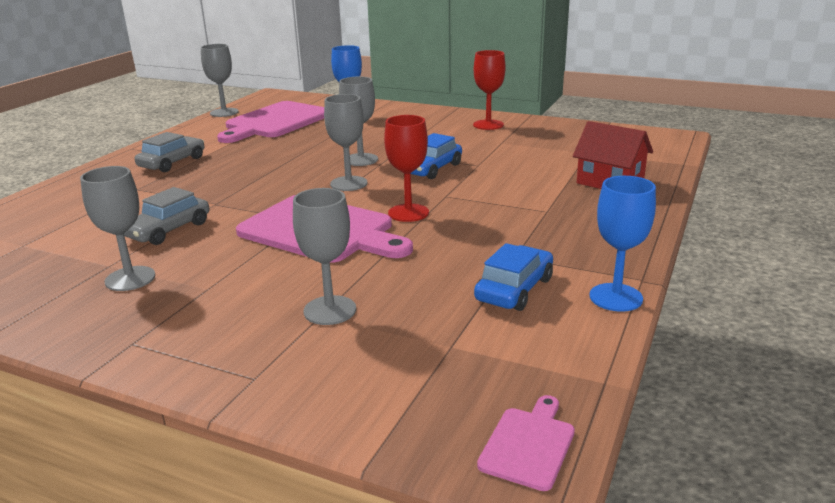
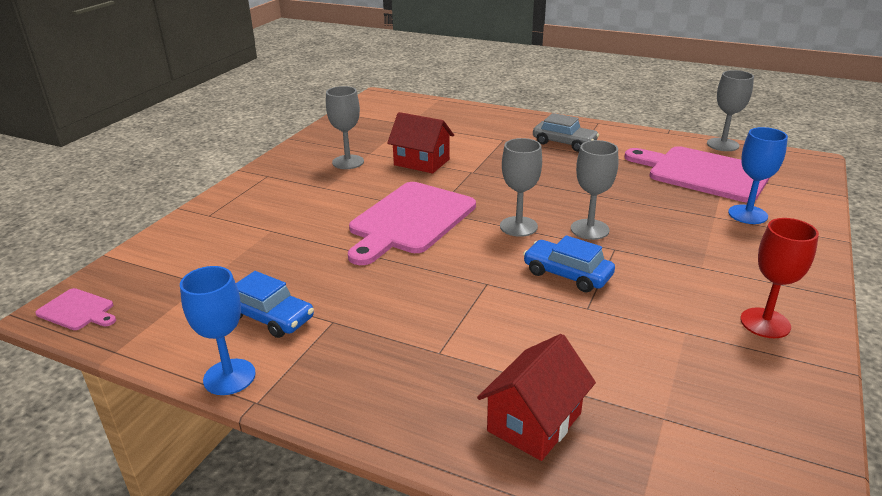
camera: 90 degrees right, 5 degrees up
(168, 230) = (421, 162): grey car -> red house
(330, 310) = (275, 233): grey goblet -> none
(408, 213) = (442, 261): red goblet -> none

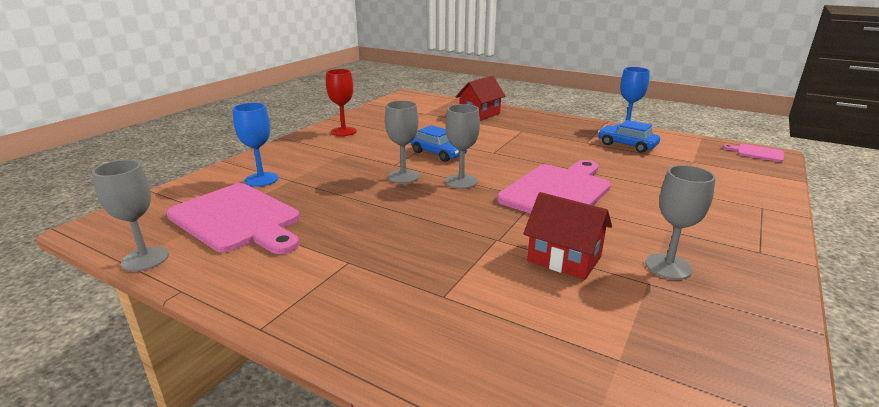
camera: 175 degrees left, 5 degrees down
(564, 143) = (355, 280): grey car -> none

